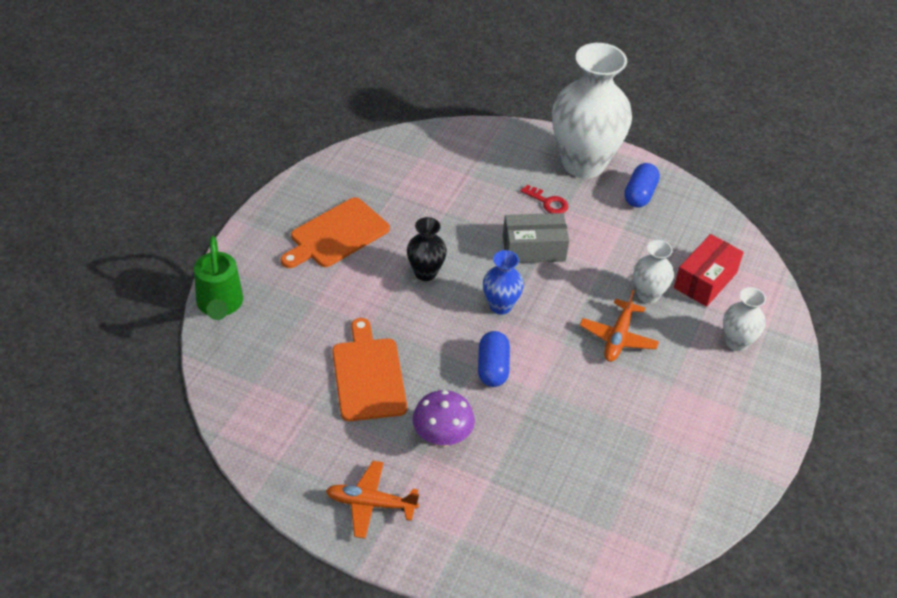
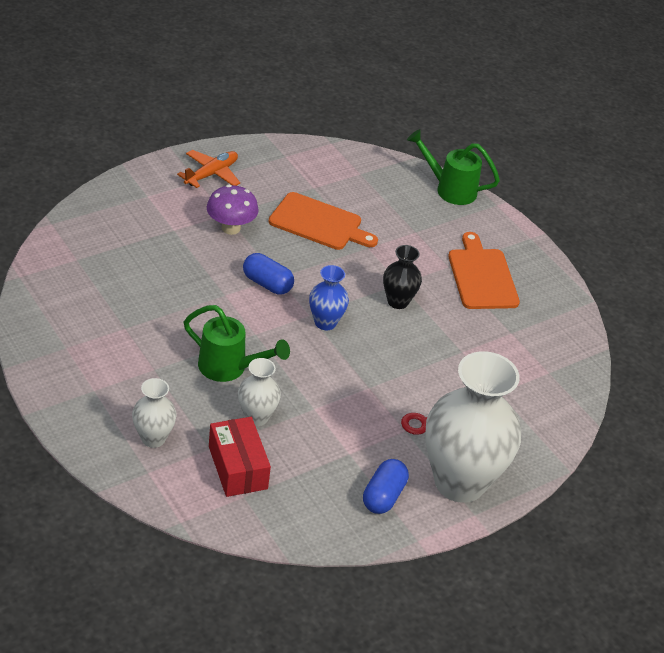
camera: 120 degrees right, 5 degrees down
(533, 248) = (373, 379): grey box -> none
(618, 337) = (230, 368): orange plane -> green watering can
(639, 195) = (383, 496): blue capsule -> blue capsule turned 60 degrees clockwise

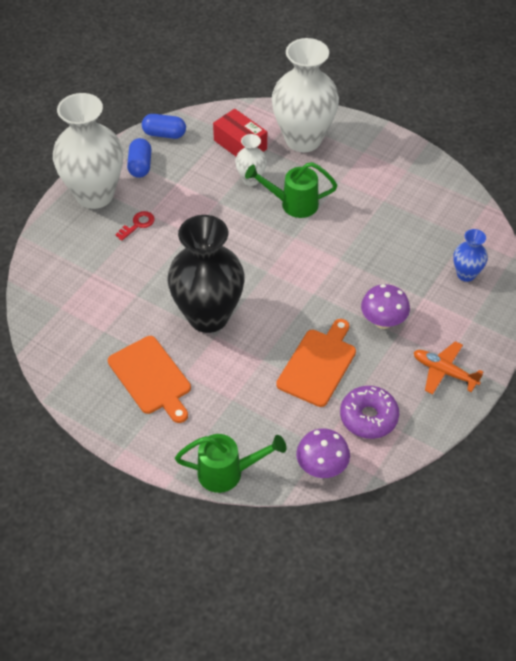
camera: 160 degrees right, 10 degrees up
(153, 438) = (303, 139): white vase -> white vase, size x2.15
(211, 174) = (444, 372): orange plane -> orange plane turned 105 degrees clockwise
(267, 284) = (316, 283): blue capsule -> blue capsule (164, 134)
(305, 174) = (368, 417): none -> purple donut
(319, 223) = (318, 364): orange cutting board -> orange cutting board turned 120 degrees clockwise
(325, 322) = (252, 270): blue vase -> blue vase (466, 274)
(369, 162) = (321, 467): none -> purple mushroom
(398, 301) = (208, 316): black vase -> black vase, size x2.15

